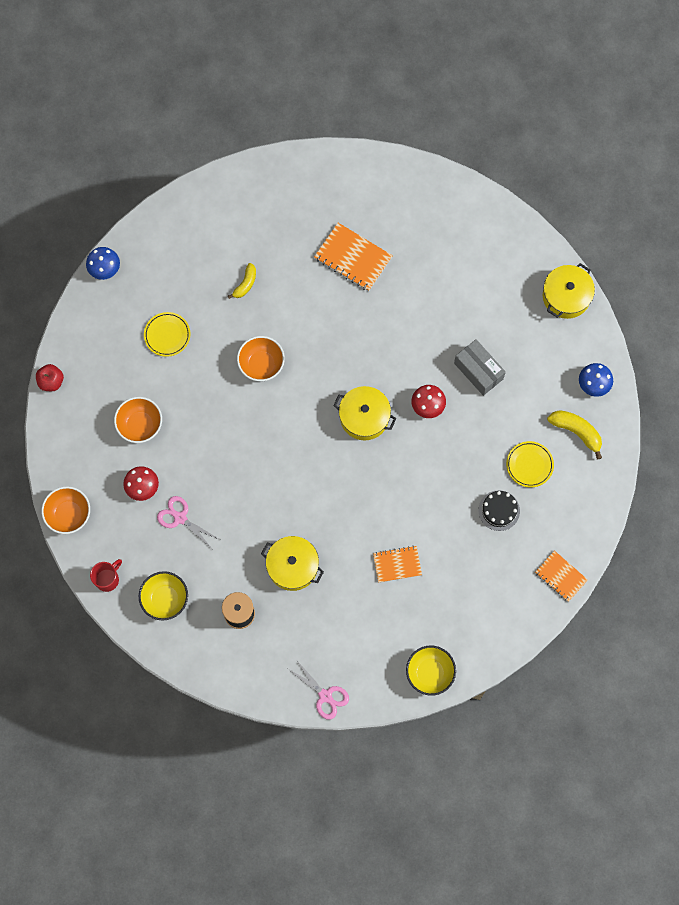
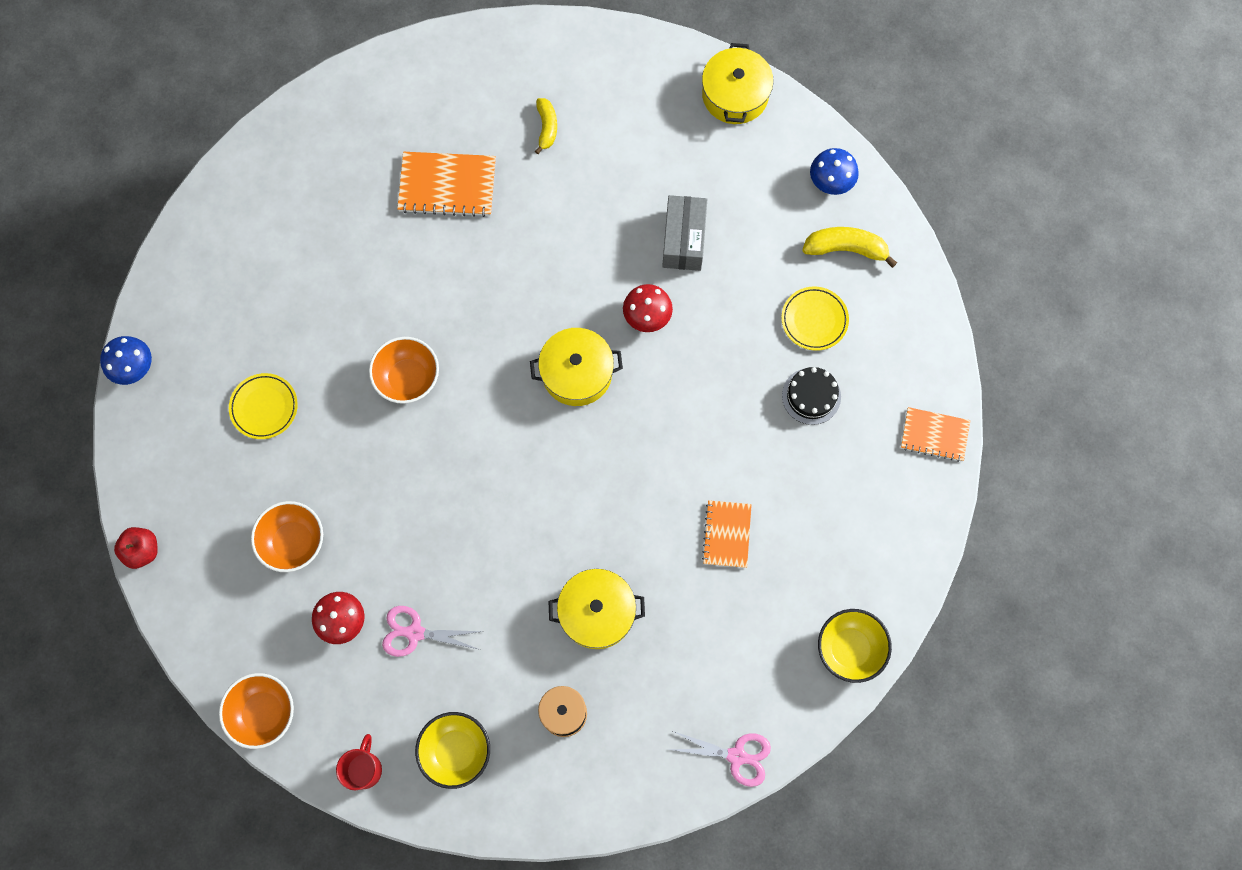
camera: 30 degrees left, 0 degrees up
(245, 284) = (329, 289): yellow banana -> yellow banana (546, 127)
(397, 564) = (727, 534): orange notebook -> orange notebook turned 45 degrees counterclockwise
(478, 371) = (684, 240): grey box -> grey box turned 75 degrees clockwise

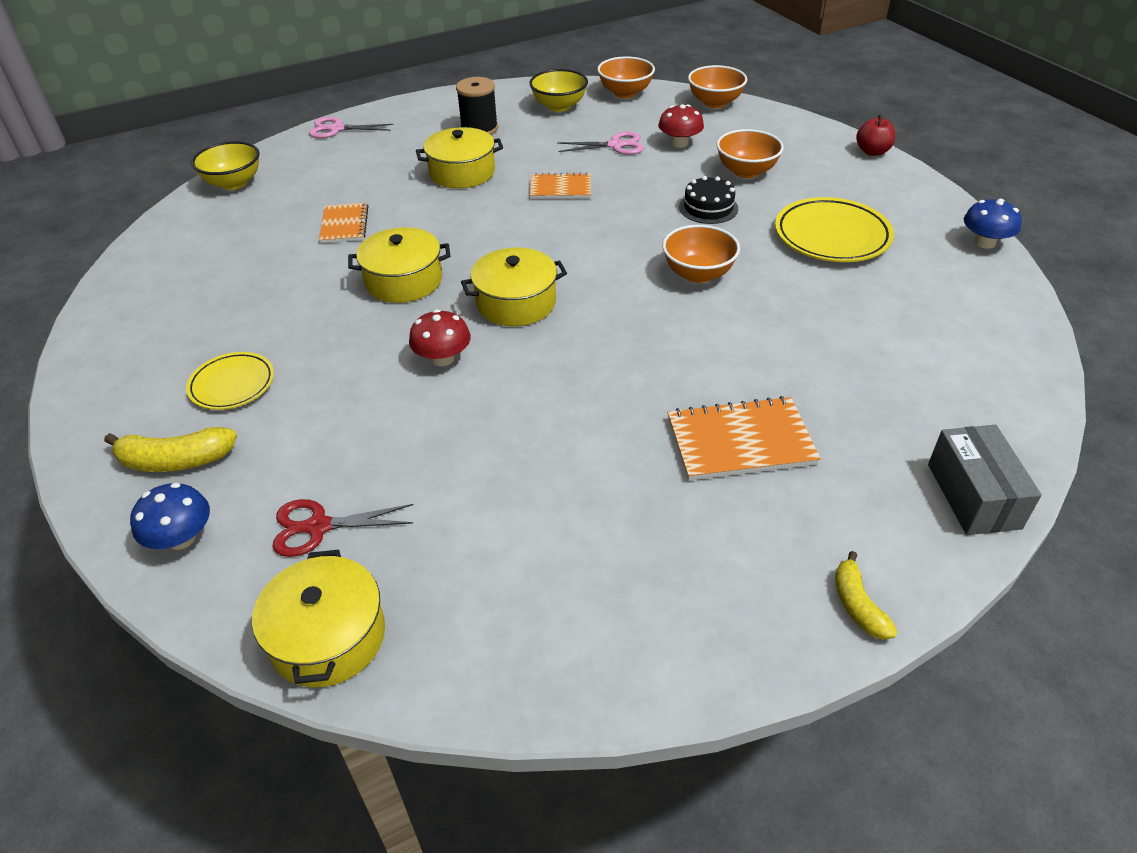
camera: 170 degrees right, 30 degrees down
(264, 407) = (832, 236): yellow plate -> yellow plate, size x1.61
(364, 768) = (625, 93): red mug -> orange bowl
(546, 127) = (627, 534): yellow banana -> yellow banana (857, 605)
(672, 427) = (404, 280): none -> yellow pot
(684, 240) = (402, 435): grey box -> grey box (973, 496)
(742, 172) = (318, 527): none -> red scissors
(811, 396) = (246, 323): black cake -> black cake (708, 208)
(934, 435) = (109, 314): orange notebook -> orange notebook (560, 188)

